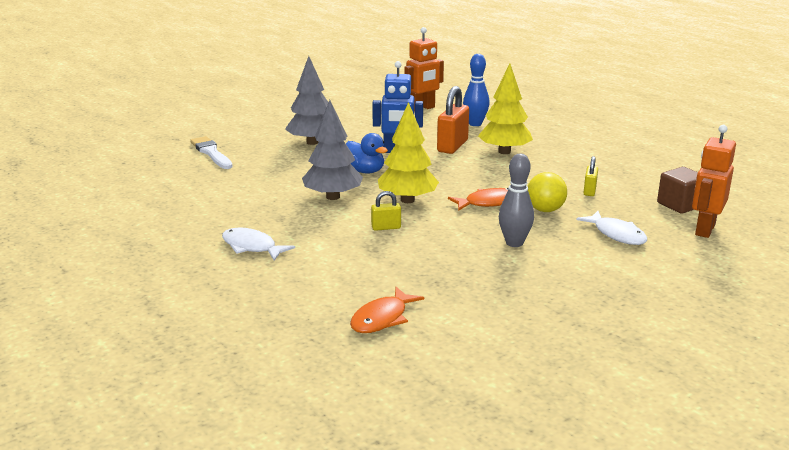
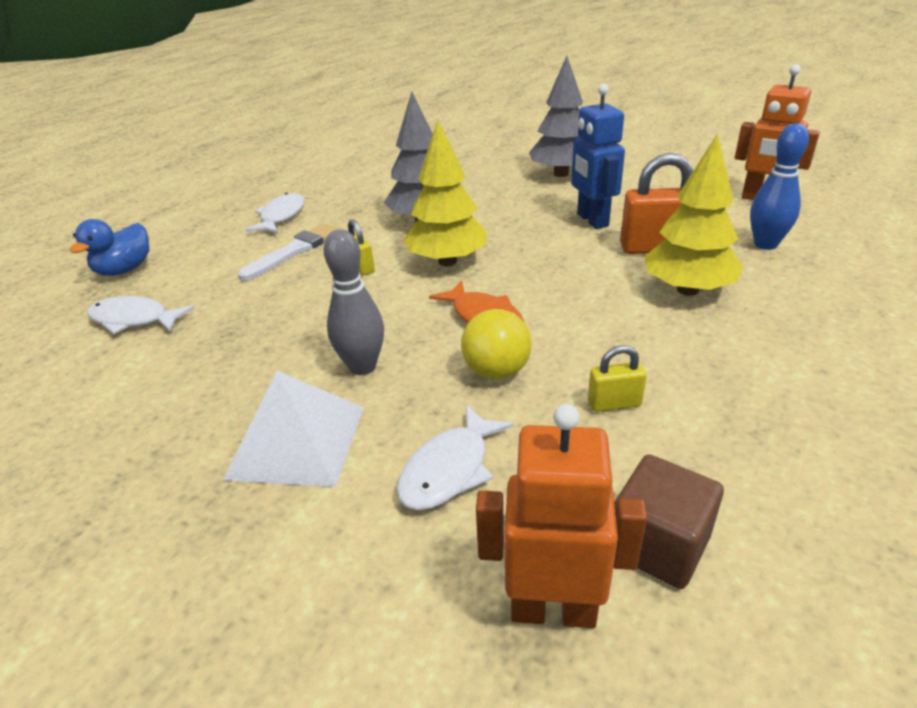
camera: 70 degrees right, 10 degrees up
(211, 153) = (481, 145): white brush -> white brush (294, 251)
(365, 171) = (510, 218): blue duck -> blue duck (125, 270)
(382, 318) = (134, 320): orange fish -> white fish
(574, 268) = (297, 441): none -> white pyramid

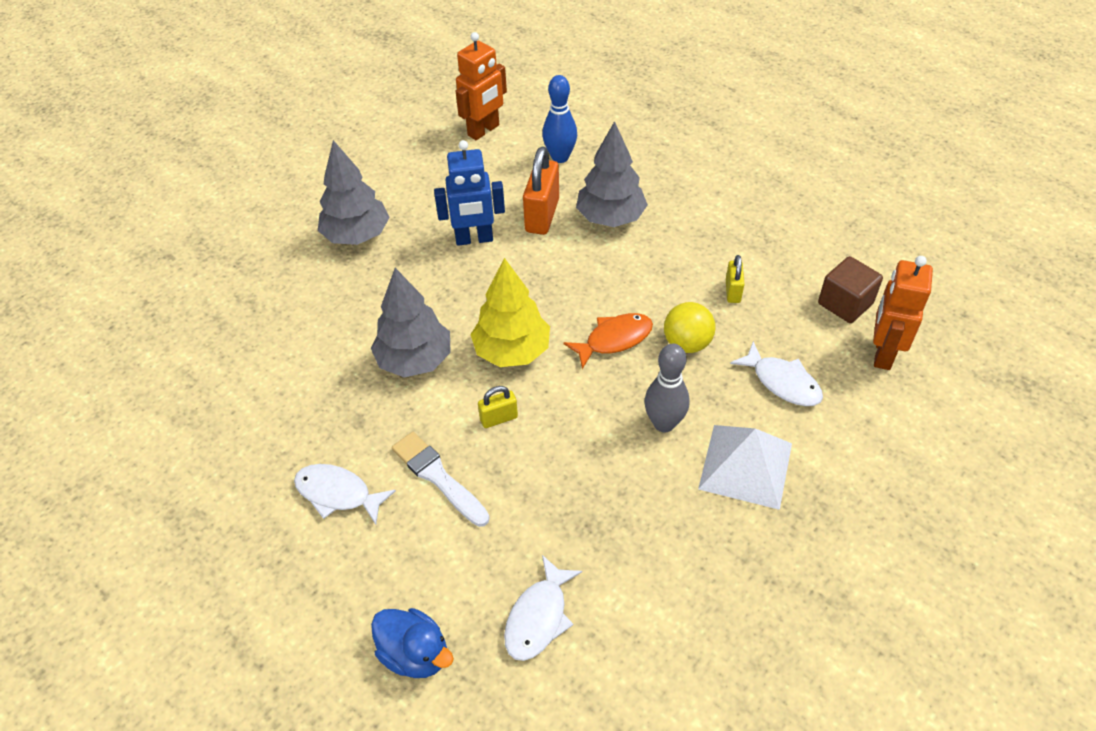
camera: 80 degrees left, 15 degrees up
(687, 290) = (610, 218): yellow tree -> grey tree

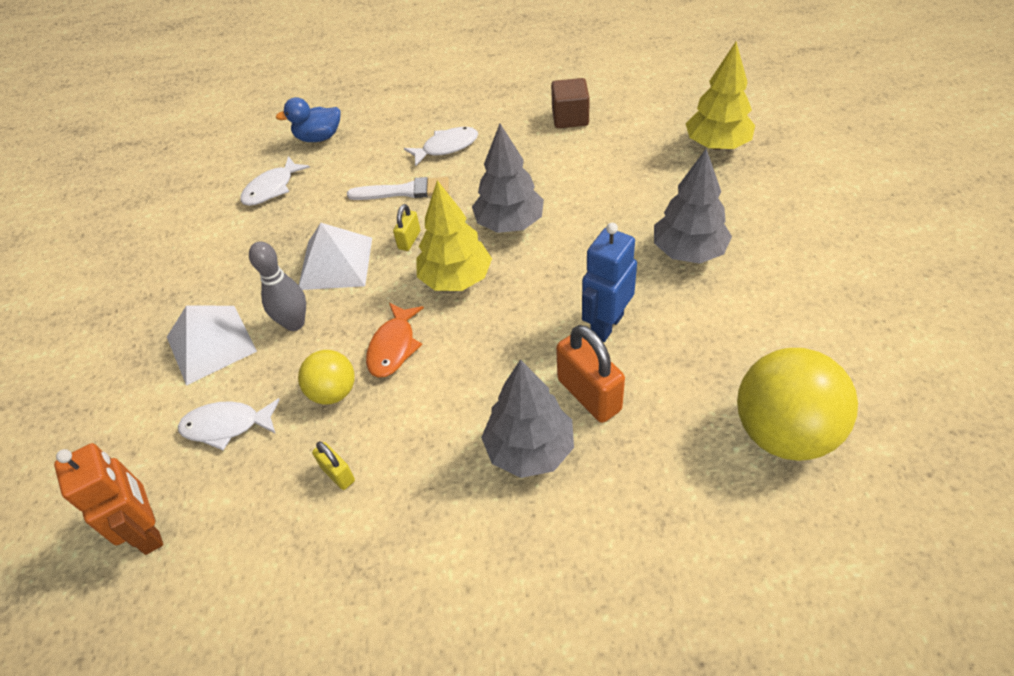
camera: 135 degrees right, 0 degrees up
(192, 283) = (717, 145): none -> yellow tree
(484, 130) = (783, 432): orange robot -> yellow ball
(539, 617) = (272, 188): white fish -> white fish turned 120 degrees counterclockwise
(560, 157) = (669, 473): blue bowling pin -> none
(577, 452) = (336, 263): none -> white pyramid
(845, 304) = (218, 558): brown cube -> brown cube (570, 118)

